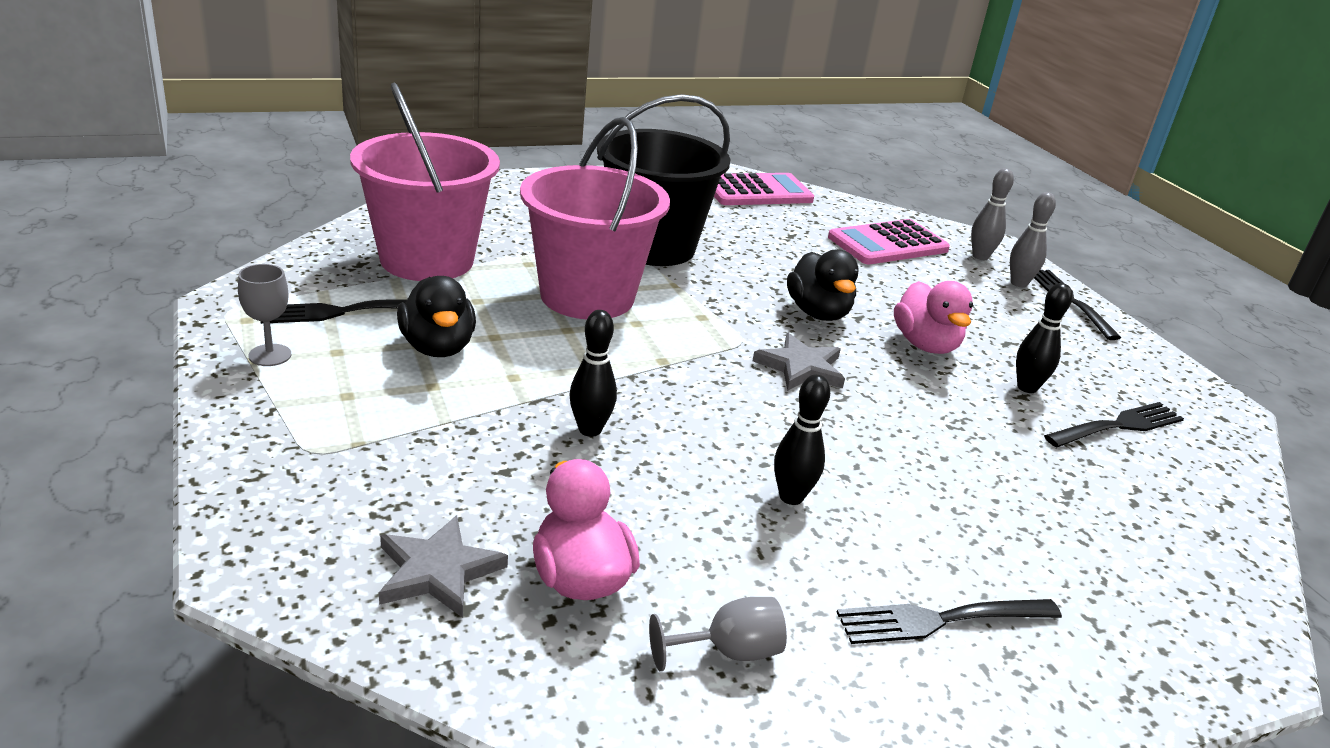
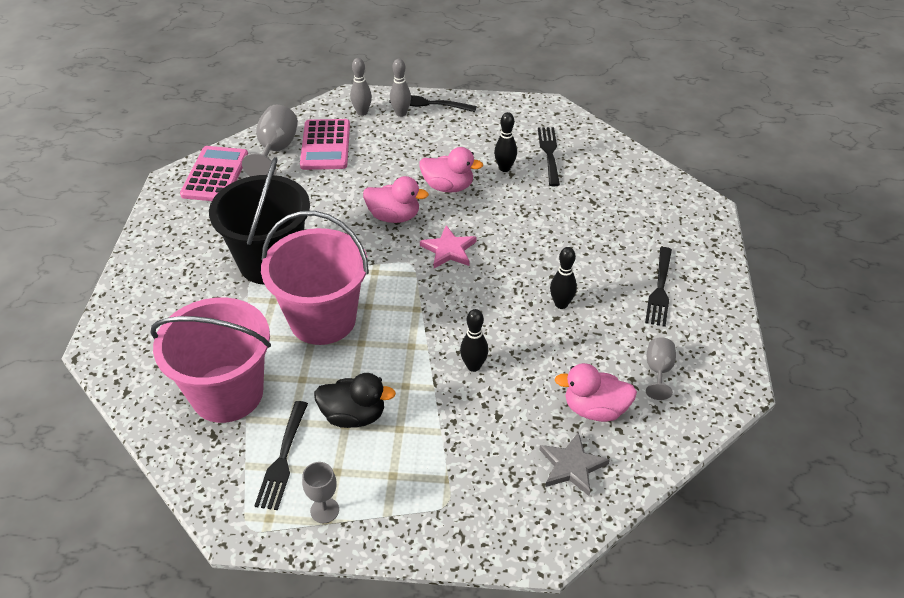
camera: 60 degrees left, 15 degrees up
(801, 367) = (449, 250): grey star -> pink star
(818, 313) = (394, 216): black duck -> pink duck
(838, 216) = (275, 150): none -> grey goblet

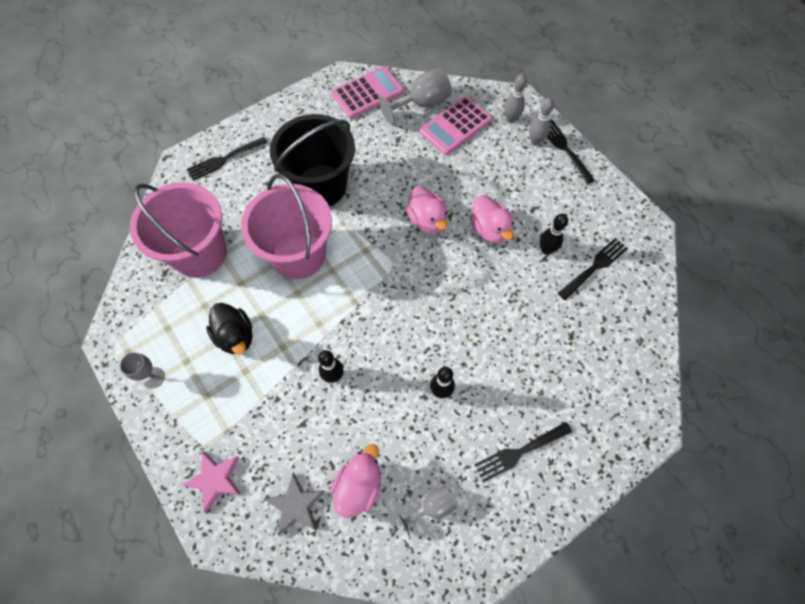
camera: 50 degrees right, 20 degrees up
(282, 459) = (174, 323): black fork -> black fork (224, 159)
(449, 250) = (427, 278): pink star -> pink star (215, 479)
(595, 409) = (359, 486): pink duck -> pink duck turned 60 degrees clockwise

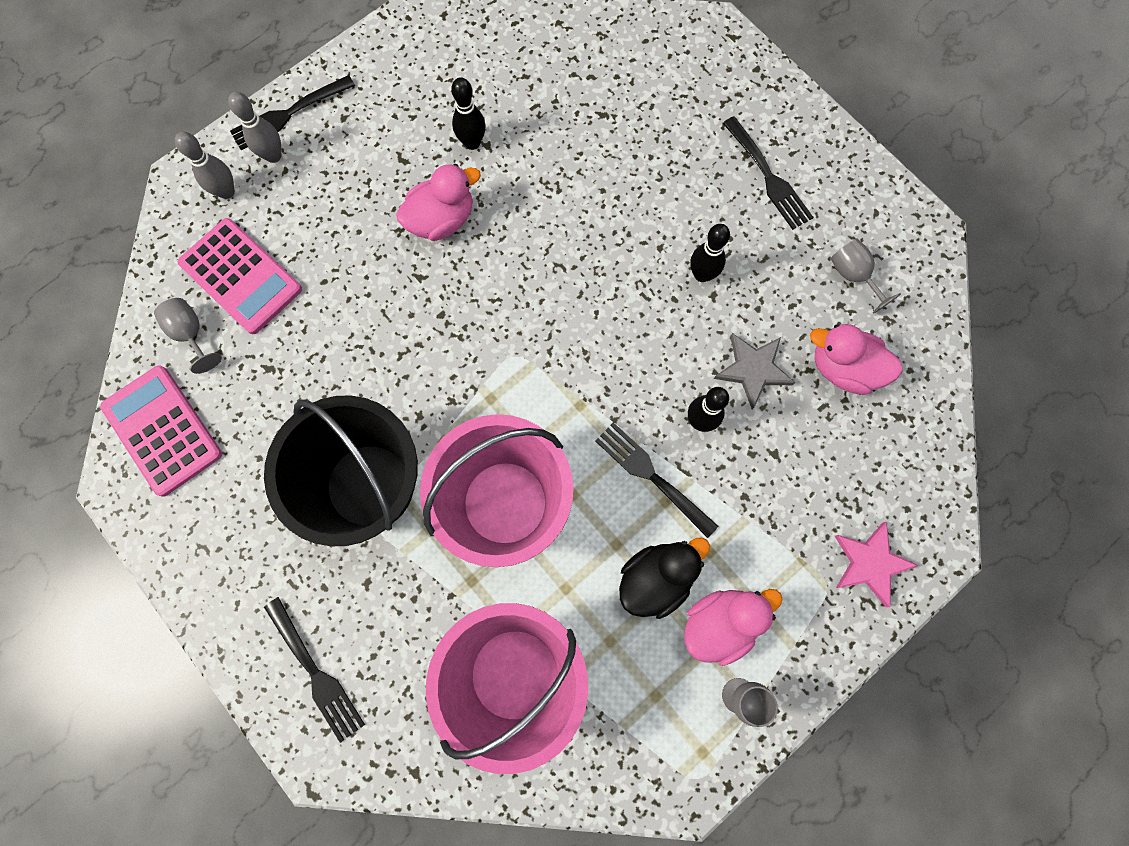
camera: 95 degrees left, 10 degrees up
(296, 505) = (882, 446): grey star -> grey star (753, 369)
(422, 104) = (191, 334): grey goblet -> grey goblet, size x0.60
(427, 220) = (430, 310): pink duck -> pink duck (720, 623)
(594, 267) = (496, 82): black fork -> black fork (652, 476)

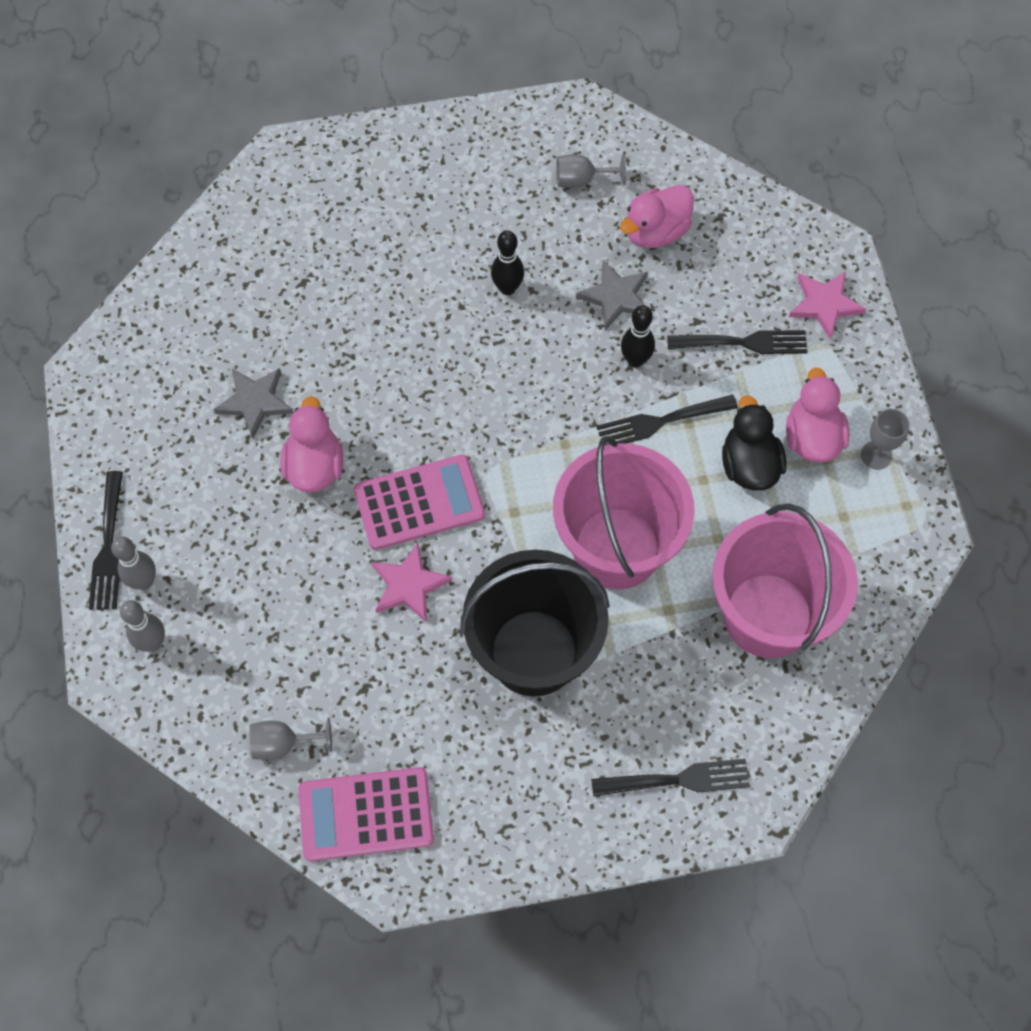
camera: 60 degrees left, 10 degrees down
(241, 276) = (253, 670): pink calculator -> pink calculator (419, 503)
(377, 351) = (409, 585): none -> pink star
(472, 143) = (255, 402): black bowling pin -> grey star
(768, 177) = (452, 190): black fork -> black fork (743, 343)

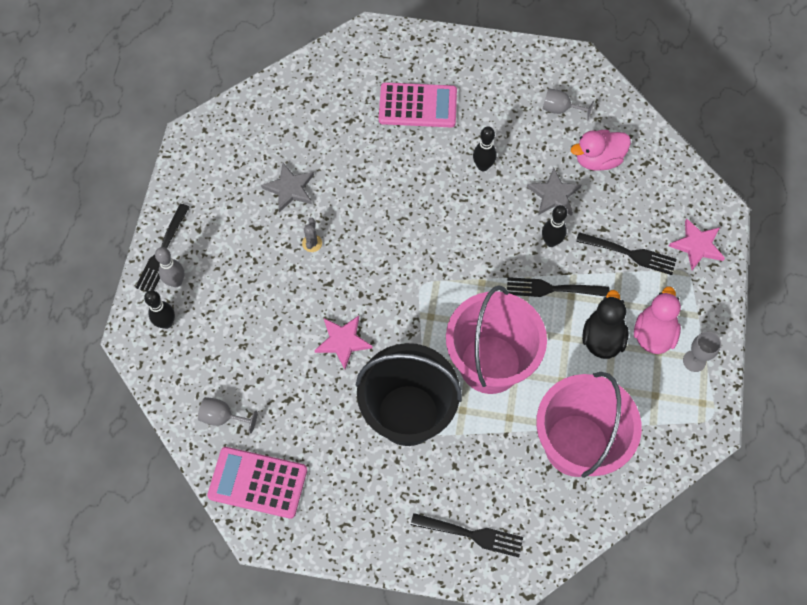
camera: 20 degrees right, 0 degrees up
(153, 642) = (166, 323): grey bowling pin -> black bowling pin
(315, 466) = (312, 243): pink duck -> grey cactus
(419, 503) = (370, 289): pink calculator -> pink calculator (418, 106)

